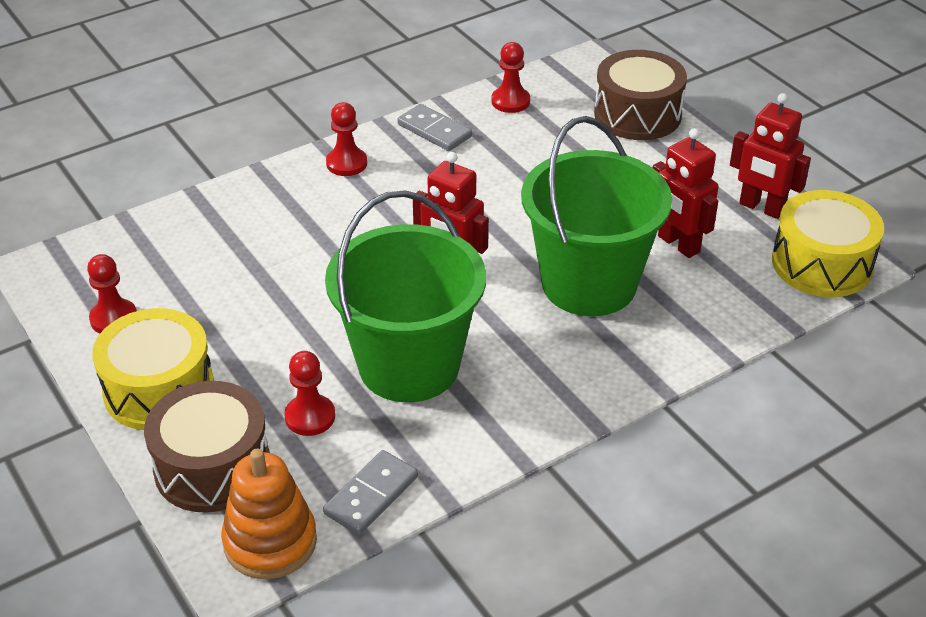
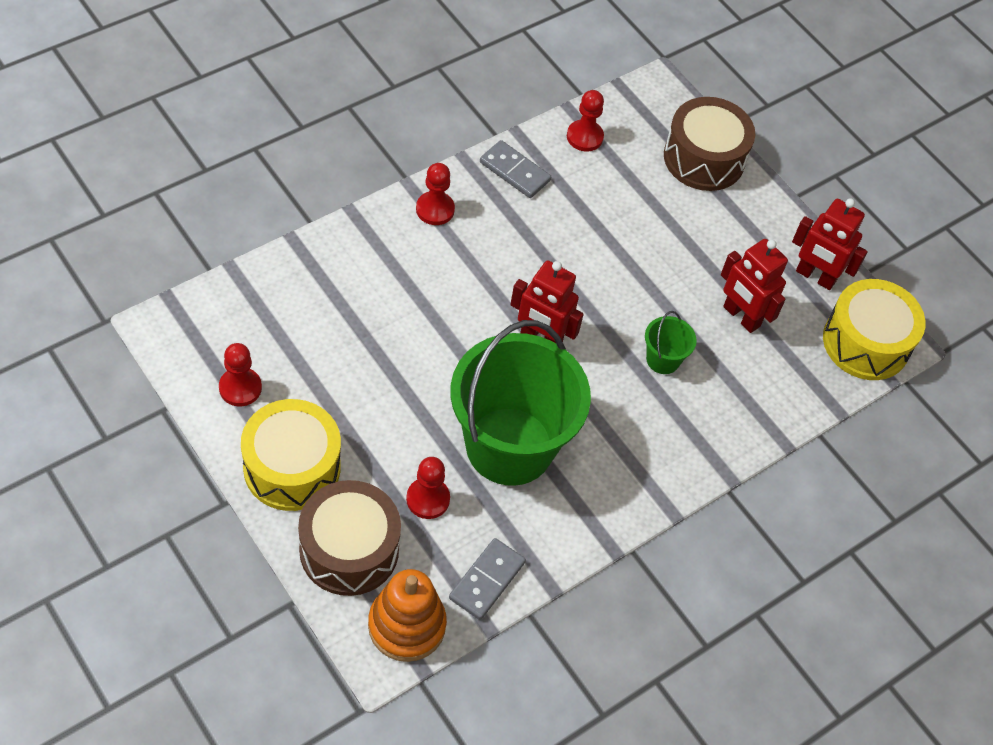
camera: 10 degrees left, 15 degrees up
(589, 284) = (663, 359): green bucket -> green bucket, size x0.40

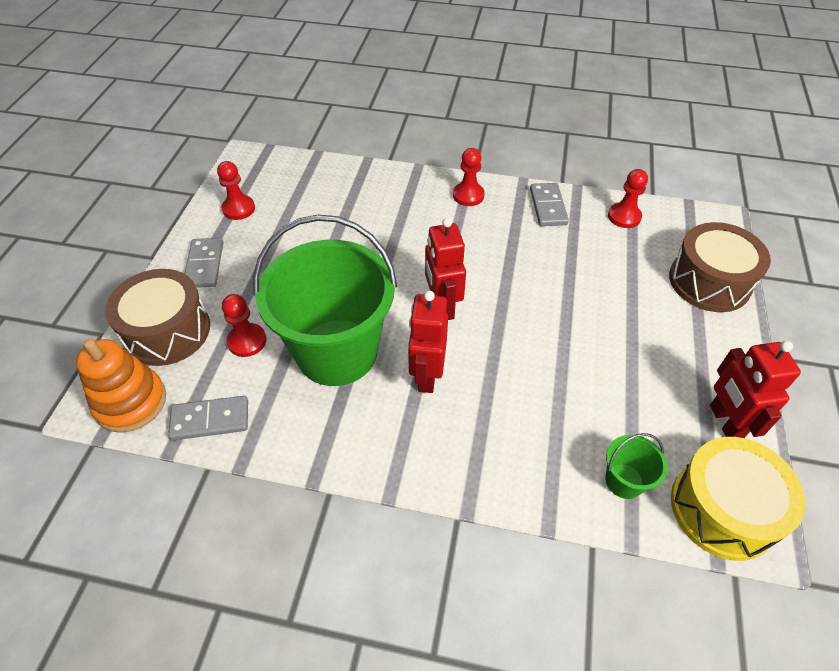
camera: 55 degrees right, 5 degrees down
(292, 467) = (205, 265): yellow drum -> grey domino
(663, 359) = (516, 383): green bucket -> green bucket (624, 481)
(741, 317) = (618, 402): red robot -> red robot (427, 375)

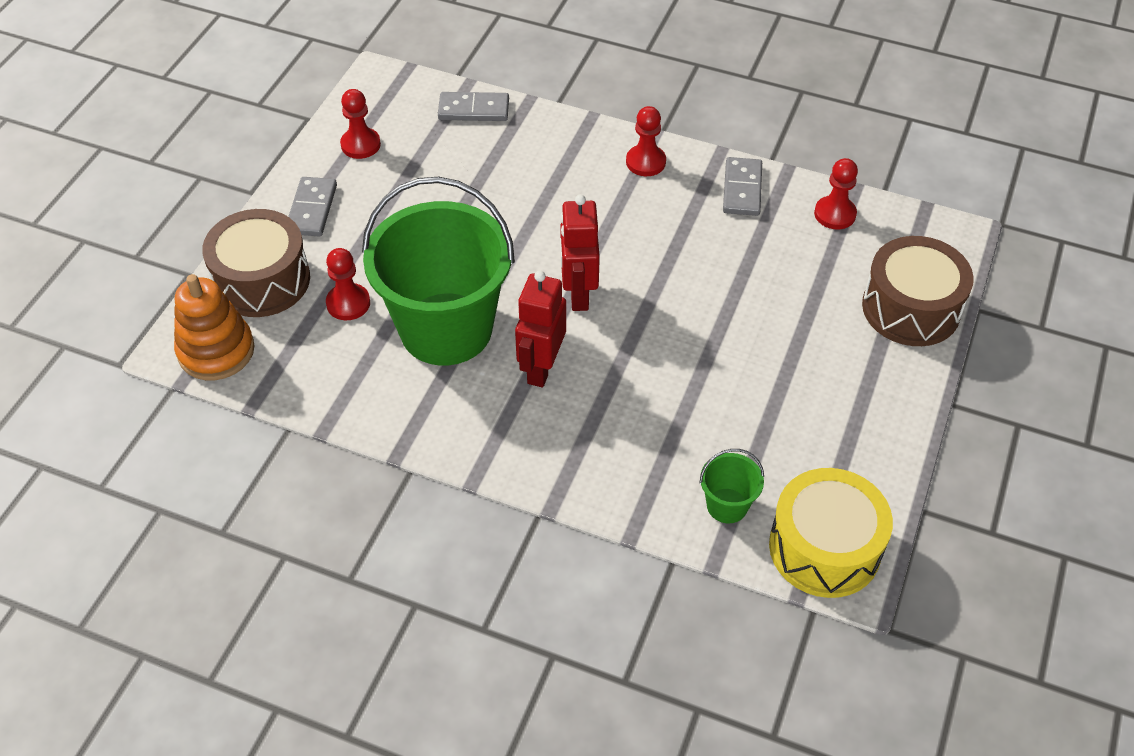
camera: 10 degrees right, 0 degrees up
(210, 420) = (298, 381): grey domino -> grey domino (473, 109)
(725, 422) = (863, 464): red robot -> none

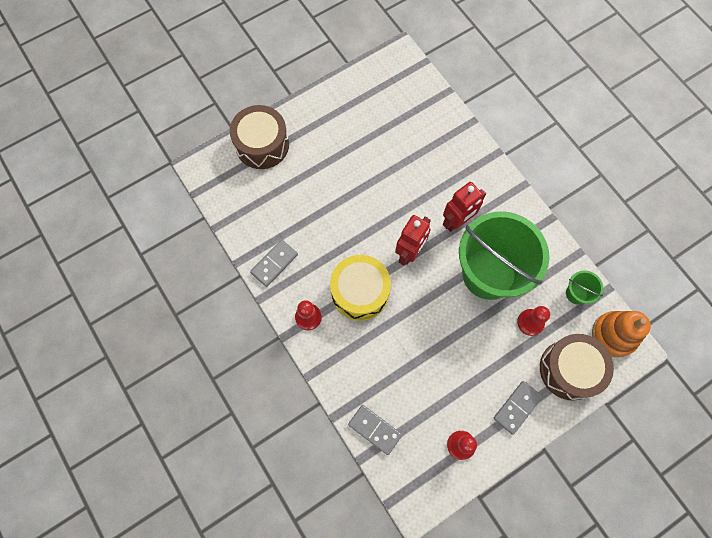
camera: 145 degrees left, 20 degrees up
(727, 505) = (424, 109): green bucket -> green bucket (576, 293)
(824, 548) = (400, 70): yellow drum -> yellow drum (360, 292)
(835, 214) = (244, 217): red pawn -> none

